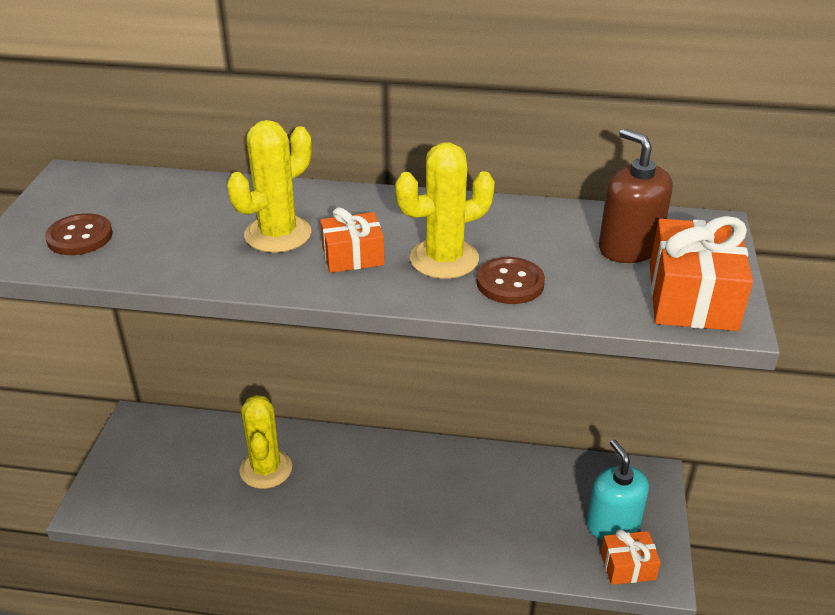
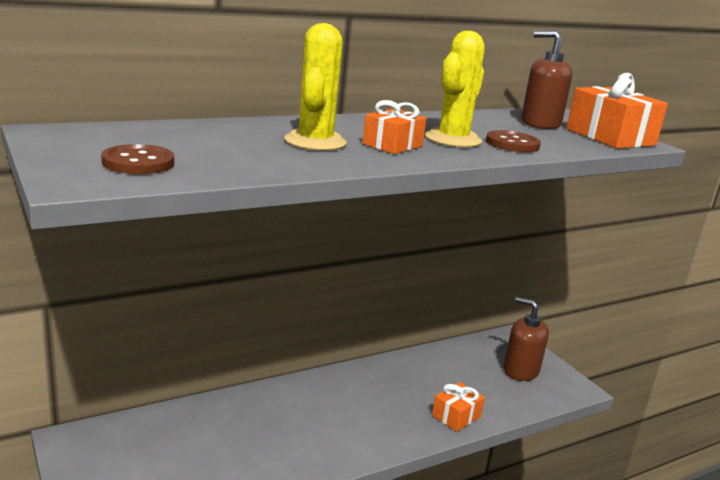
camera: 40 degrees left, 15 degrees down
(266, 469) = (244, 429): yellow cactus -> none
(613, 524) = (520, 370): turquoise soap dispenser -> brown soap dispenser
(627, 566) = (555, 389): orange gift -> orange gift (456, 416)

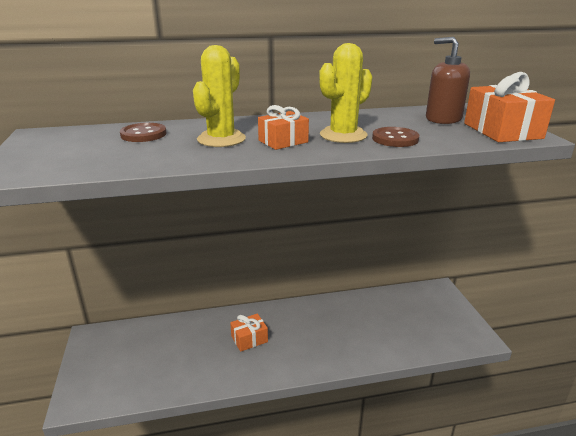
camera: 20 degrees right, 5 degrees up
(138, 162) = (67, 158): brown button -> brown button (143, 134)
(456, 416) = (364, 351): orange gift -> orange gift (249, 339)
(520, 370) = (436, 318): brown soap dispenser -> none

